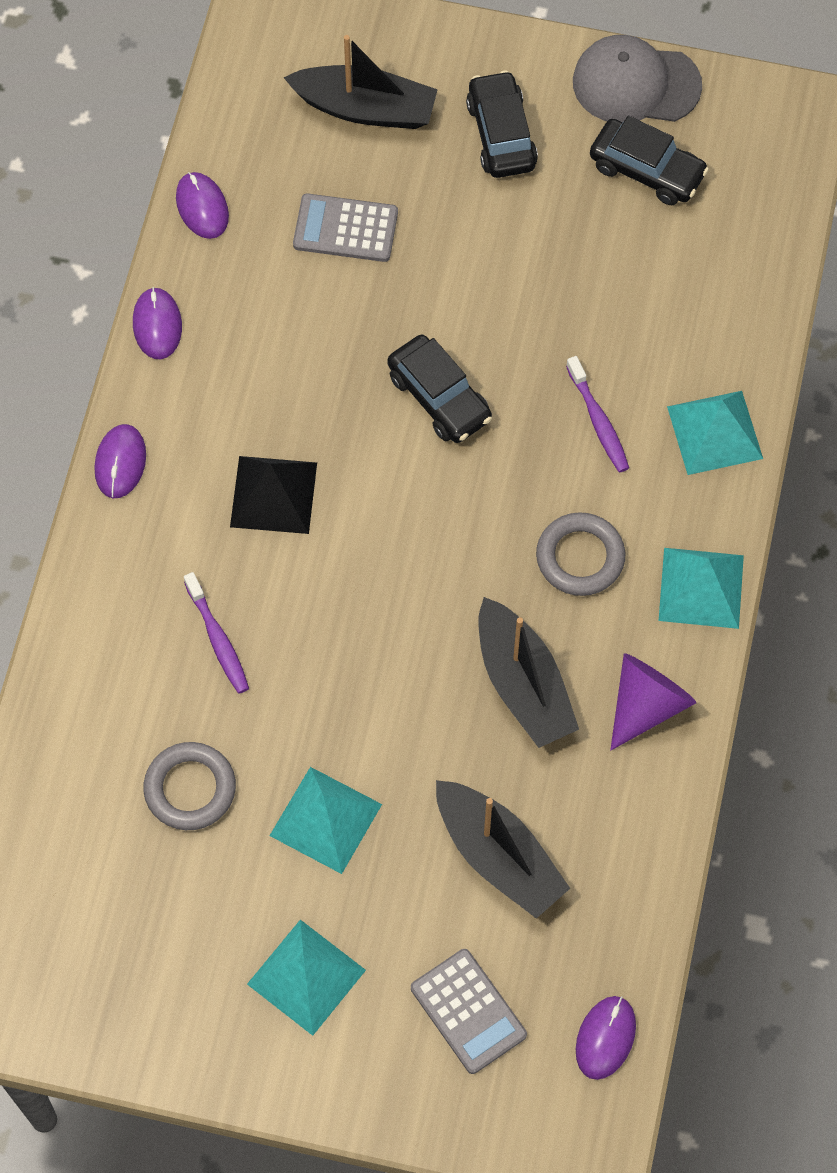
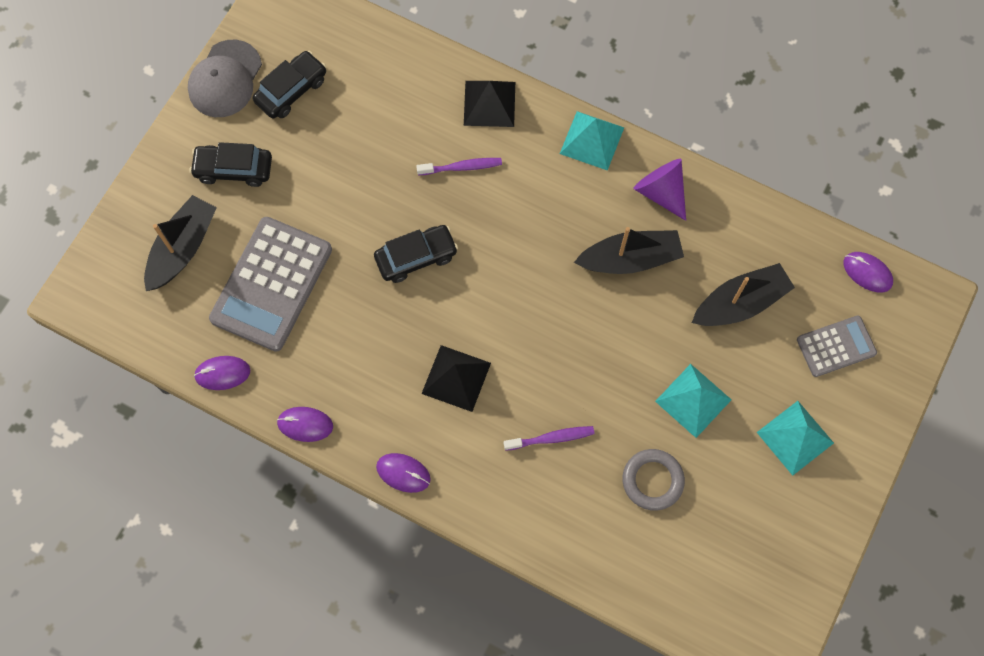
camera: 75 degrees left, 5 degrees up
(345, 228) = (271, 284): grey calculator -> grey calculator, size x1.81
(580, 557) = (553, 203): grey ring -> none
(714, 432) = (489, 103): turquoise pyramid -> black pyramid

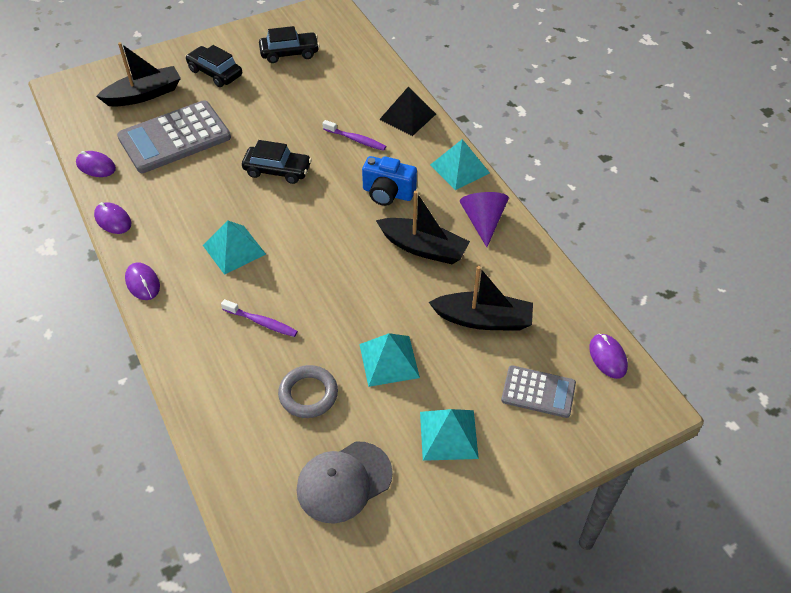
camera: 35 degrees right, 20 degrees down
(225, 79) = (257, 31): grey cap -> grey cap (344, 482)
(456, 378) = (234, 249): black pyramid -> turquoise pyramid
(547, 215) = (388, 193): none -> blue camera

